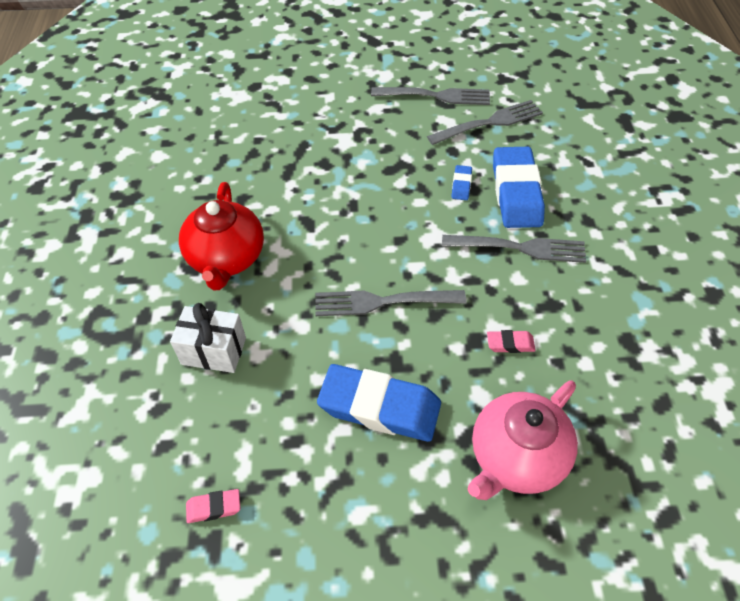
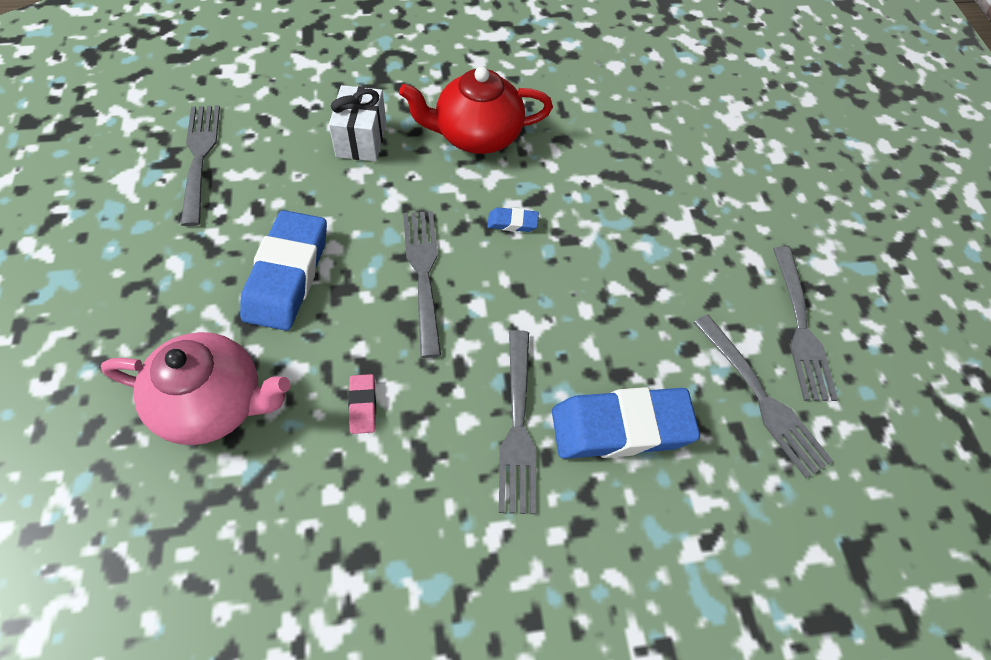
camera: 80 degrees right, 5 degrees up
(214, 507) = (200, 159): pink eraser -> grey fork
(461, 185) = (623, 358): blue eraser -> blue eraser (512, 222)
(516, 457) = (213, 404): pink teapot -> pink teapot turned 150 degrees clockwise

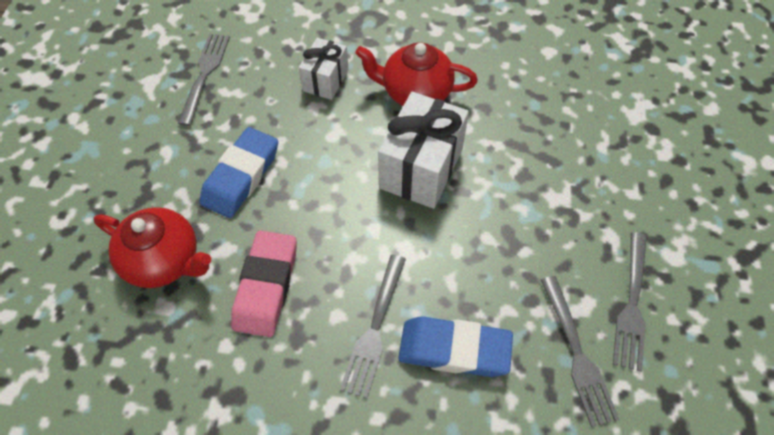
camera: 20 degrees right, 0 degrees up
(213, 404) = (164, 260): pink teapot -> red teapot
(362, 406) = (266, 286): pink eraser -> pink eraser, size x2.31
(424, 275) = (340, 197): grey fork -> none
(512, 222) = (421, 168): blue eraser -> white gift

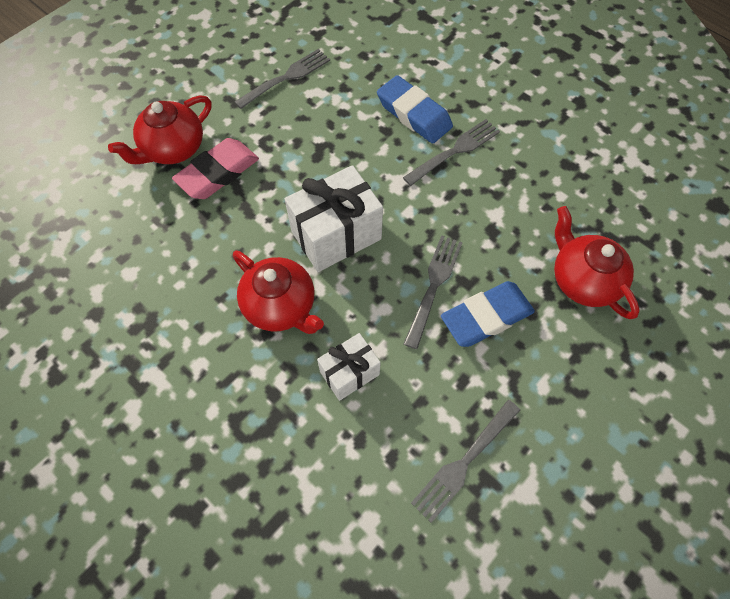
camera: 145 degrees left, 5 degrees up
(266, 286) = (513, 217): pink eraser -> pink eraser (218, 173)
(576, 353) = (344, 75): grey fork -> grey fork (433, 287)
(639, 156) = (173, 149): none -> red teapot

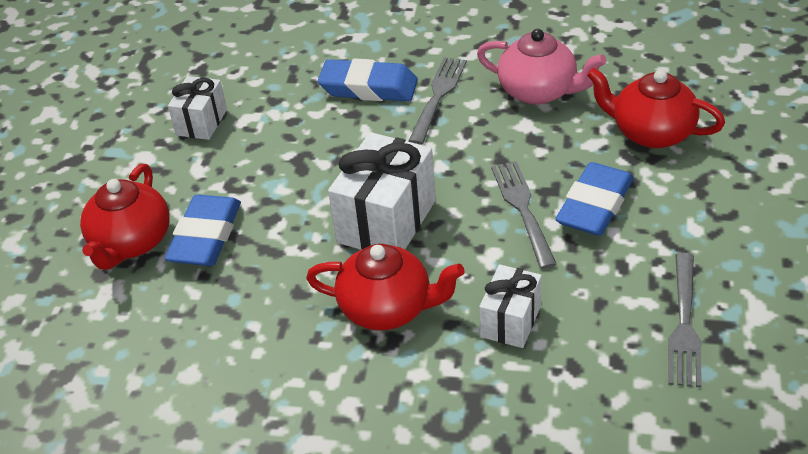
camera: 30 degrees left, 20 degrees down
(218, 173) = (206, 237): pink eraser -> blue eraser
(285, 78) = (201, 122): grey fork -> white gift
(530, 190) = (539, 91): none -> pink teapot

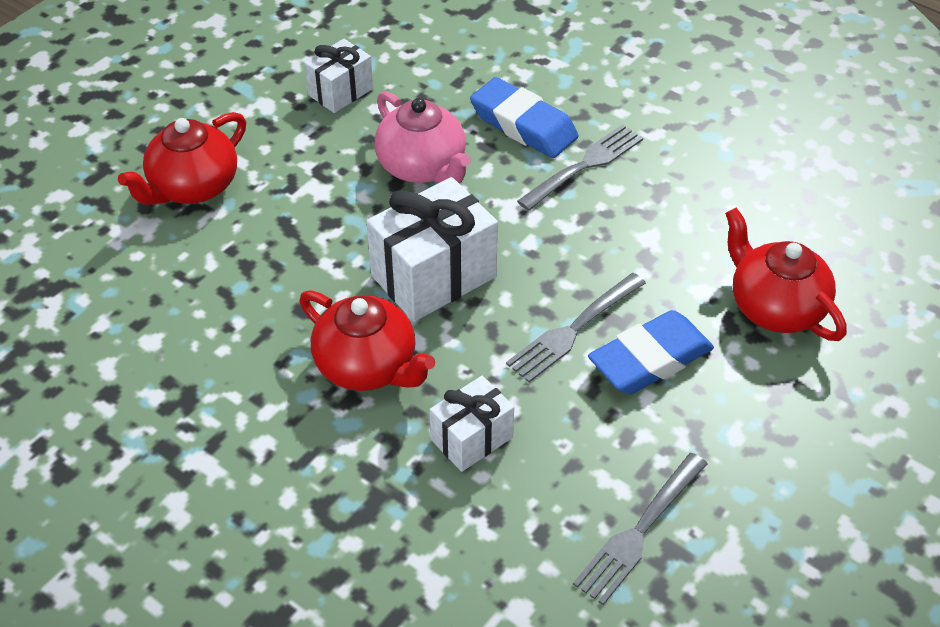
camera: 25 degrees right, 5 degrees up
(206, 237) = (260, 212): blue eraser -> none
(523, 210) = (574, 329): grey fork -> grey fork turned 150 degrees counterclockwise
(539, 91) = (692, 206): pink teapot -> pink teapot (422, 167)

